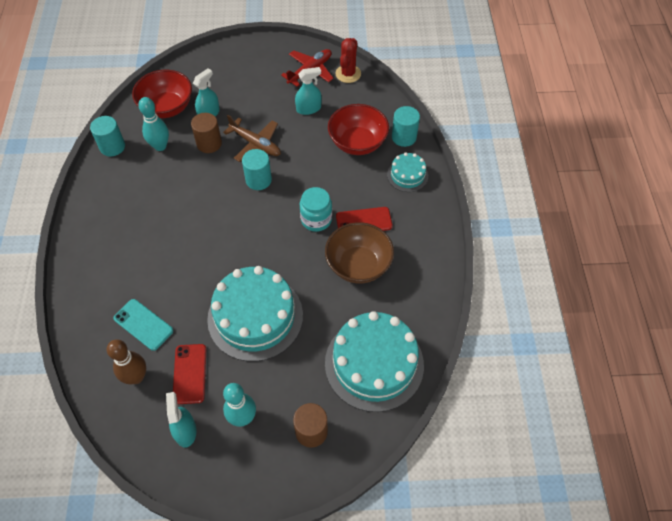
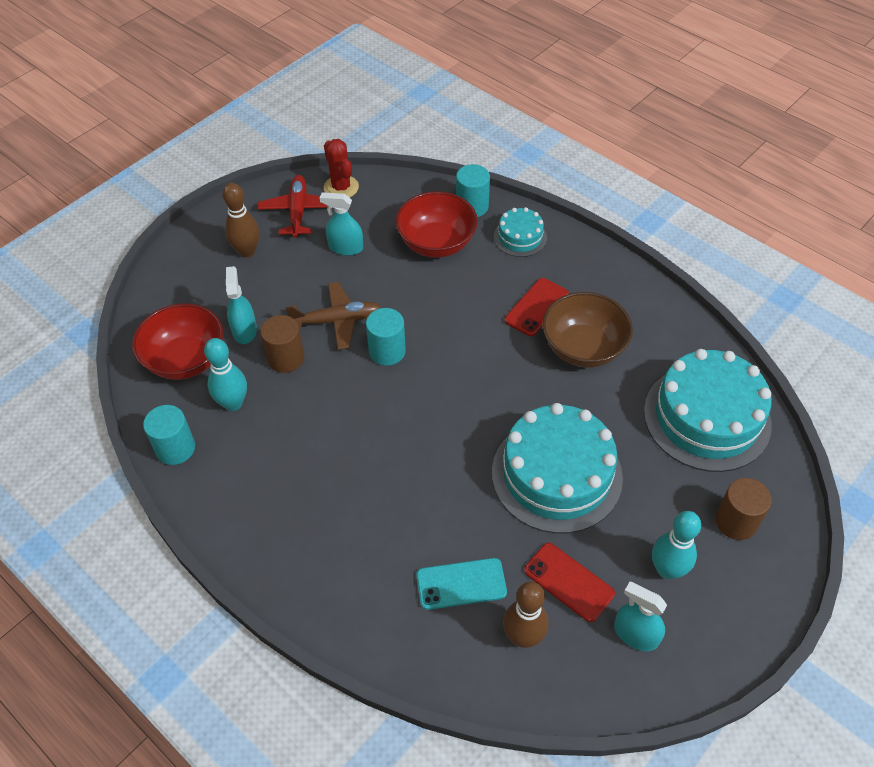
camera: 45 degrees left, 5 degrees down
(260, 74) = (247, 251): none -> brown bowling pin
(308, 108) = (345, 247): turquoise spray bottle -> turquoise spray bottle turned 105 degrees counterclockwise
(316, 219) = (492, 341): turquoise jar -> none

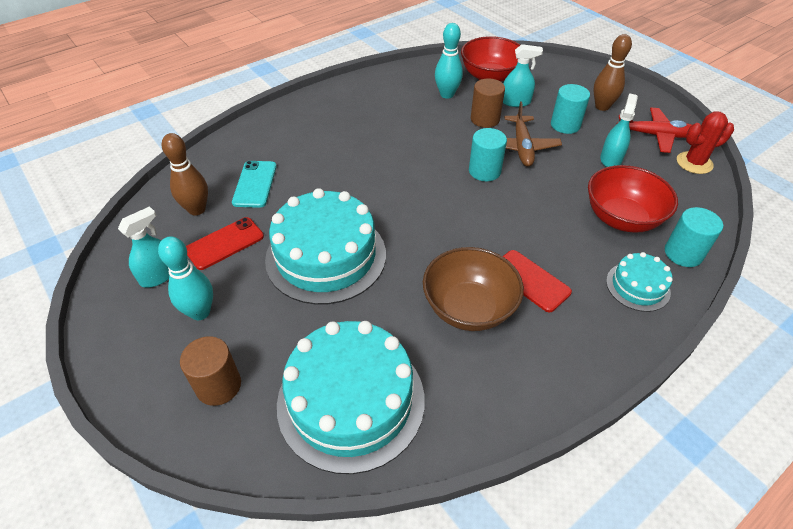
camera: 100 degrees right, 5 degrees down
(175, 448) = (415, 72): turquoise cylinder -> turquoise cylinder (565, 125)

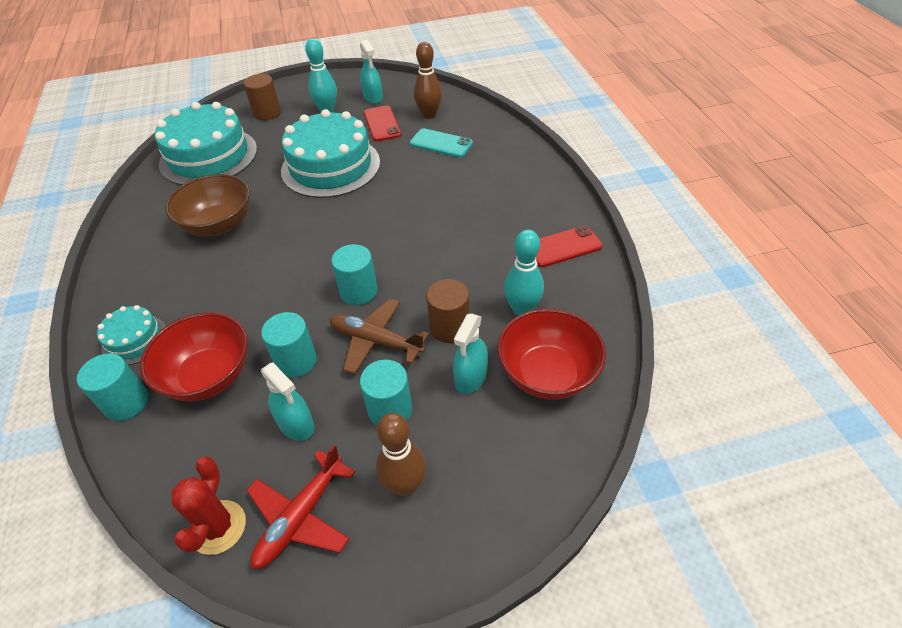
camera: 115 degrees right, 0 degrees up
(530, 280) = (208, 269): red phone -> red phone (563, 247)
(569, 178) = (296, 361): none -> turquoise cylinder

